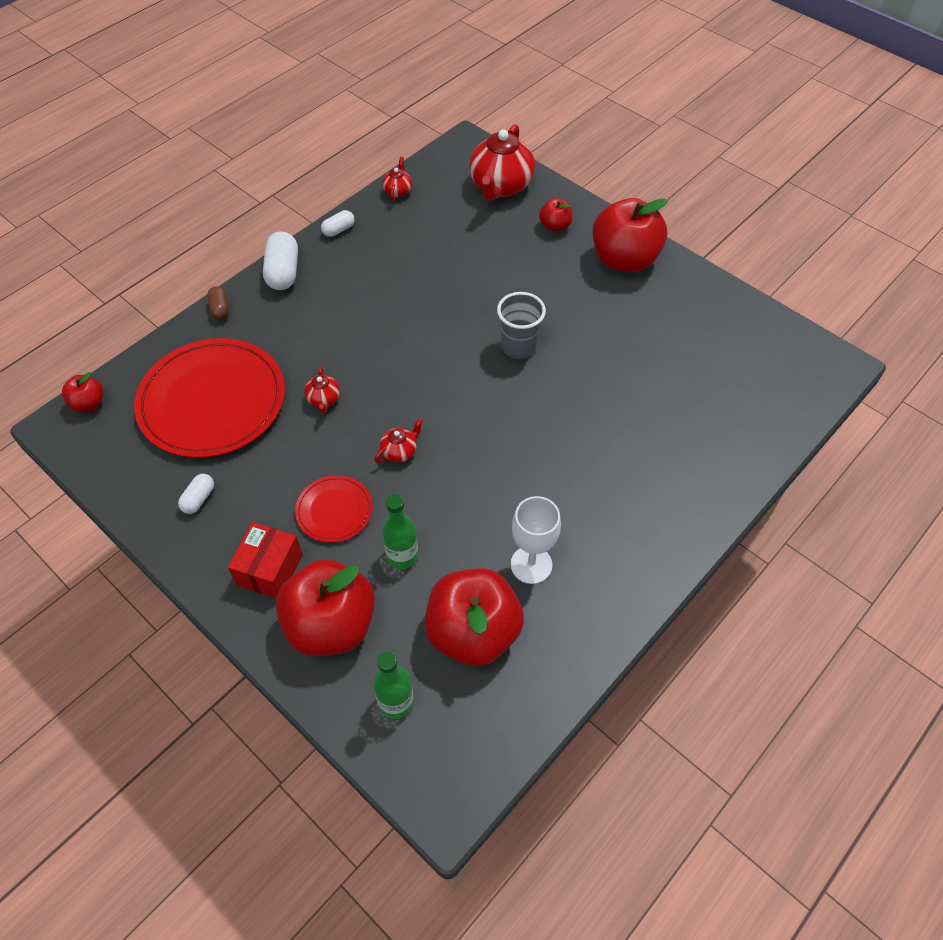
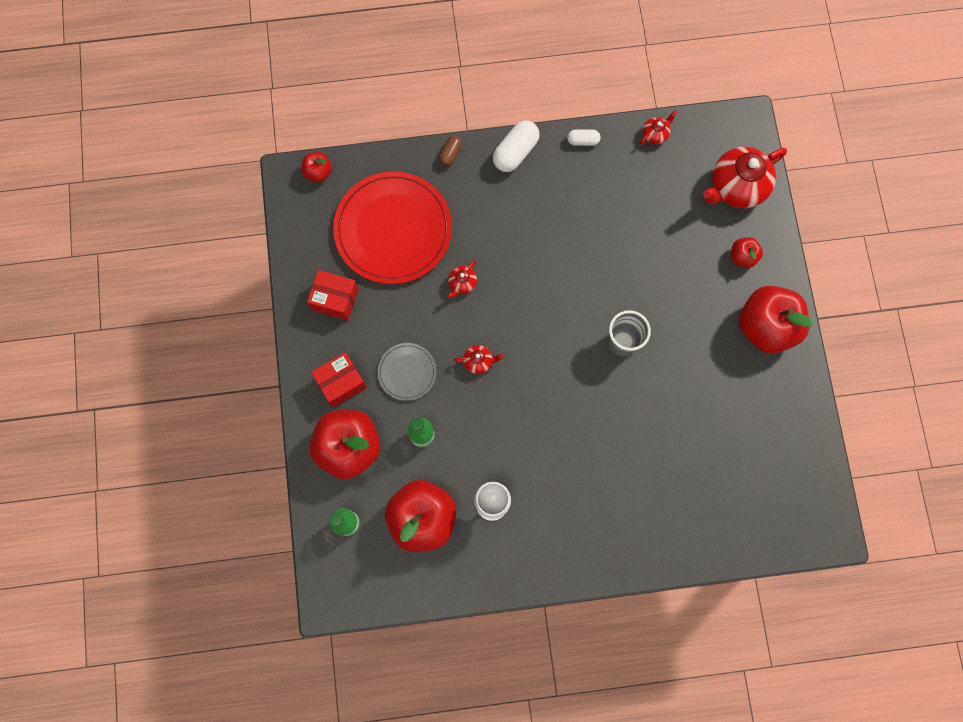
camera: 40 degrees right, 20 degrees up
(199, 499) = (335, 299): white capsule -> red box
(334, 510) = (407, 372): red plate -> grey plate

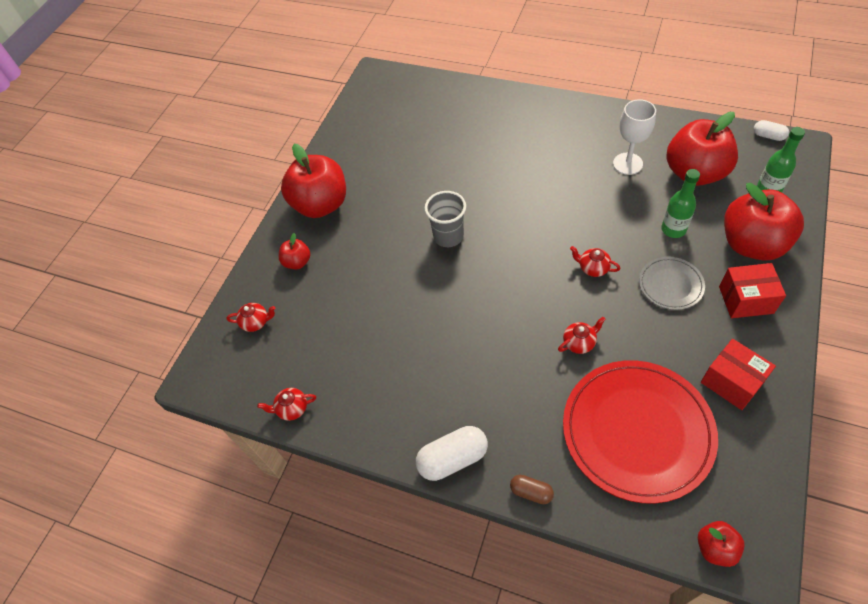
camera: 145 degrees left, 20 degrees down
(450, 154) = (531, 492): brown capsule -> brown capsule turned 60 degrees clockwise
(583, 141) = (371, 437): white capsule -> white capsule (768, 136)
(736, 187) = (256, 322): red teapot -> red teapot, size x0.46

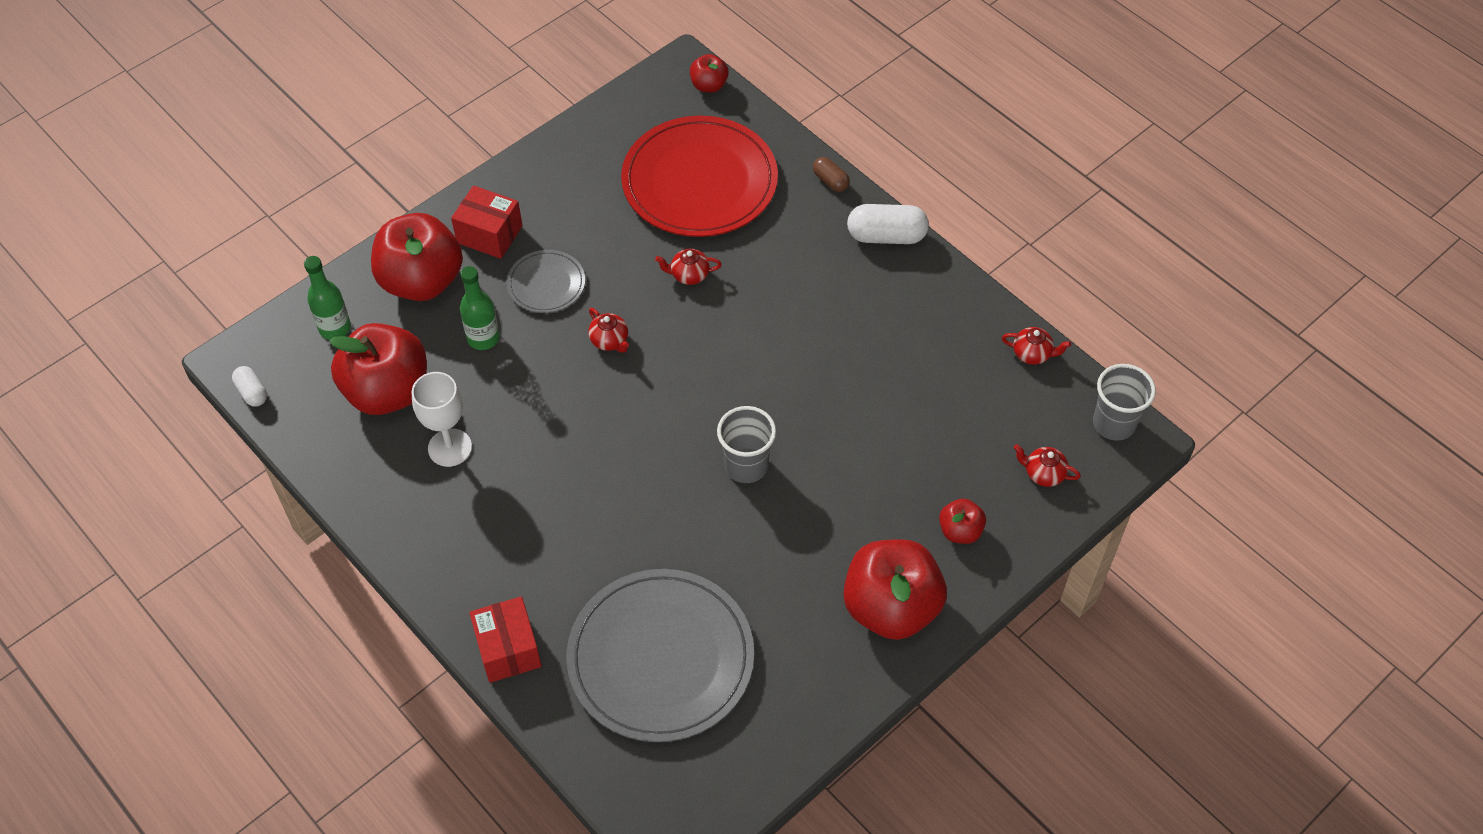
camera: 160 degrees left, 0 degrees up
(216, 382) = (1113, 424): none -> grey cup
(430, 129) = (660, 658): none -> grey plate
(731, 382) = (579, 177): red box -> red box (508, 649)

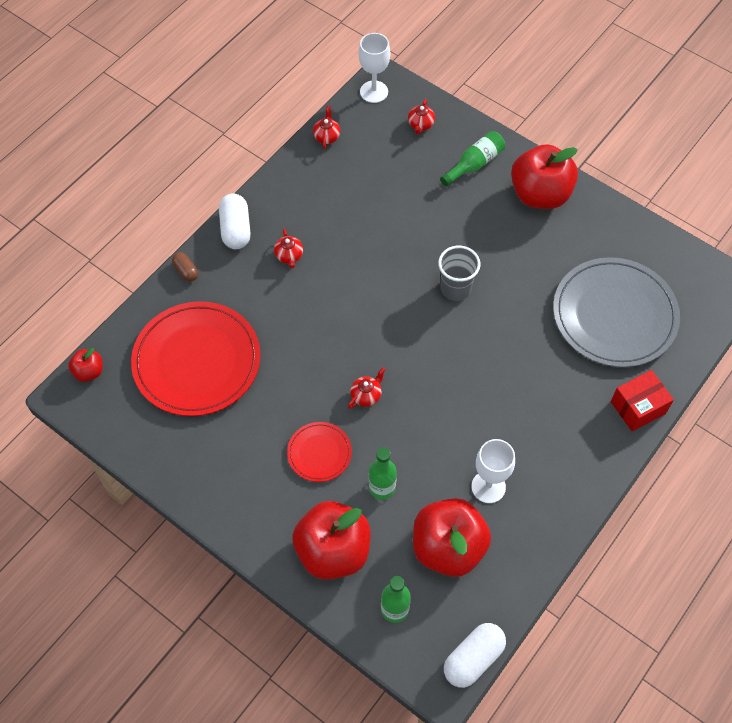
camera: 100 degrees left, 5 degrees up
(252, 392) = (473, 658): white capsule -> white capsule, size x1.77
(489, 234) = (275, 509): red box -> none
(546, 284) = (319, 453): grey plate -> red plate
(689, 275) = (293, 352): red teapot -> red teapot (289, 256)
(830, 181) = (186, 271): brown capsule -> brown capsule turned 75 degrees counterclockwise
(960, 531) = (474, 164): red apple -> green bottle
(1113, 424) = (374, 92): grey cup -> white goblet

